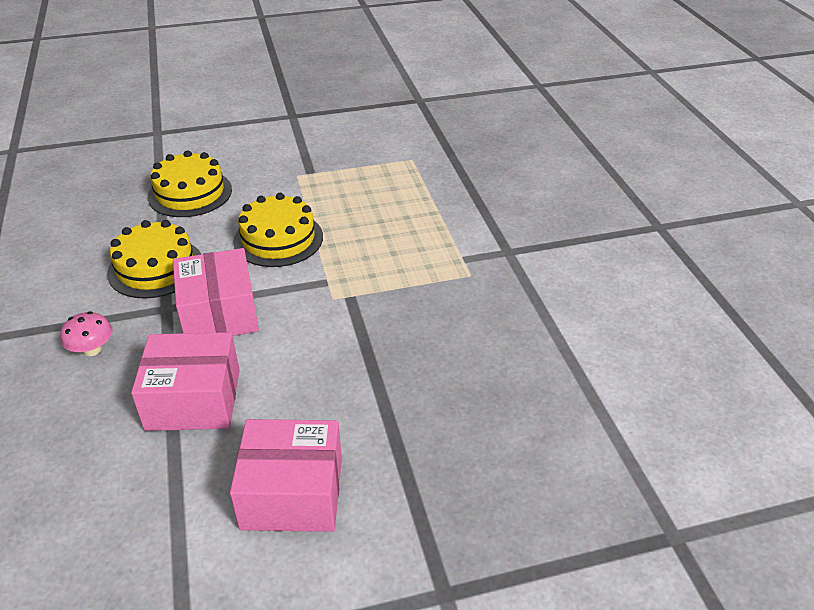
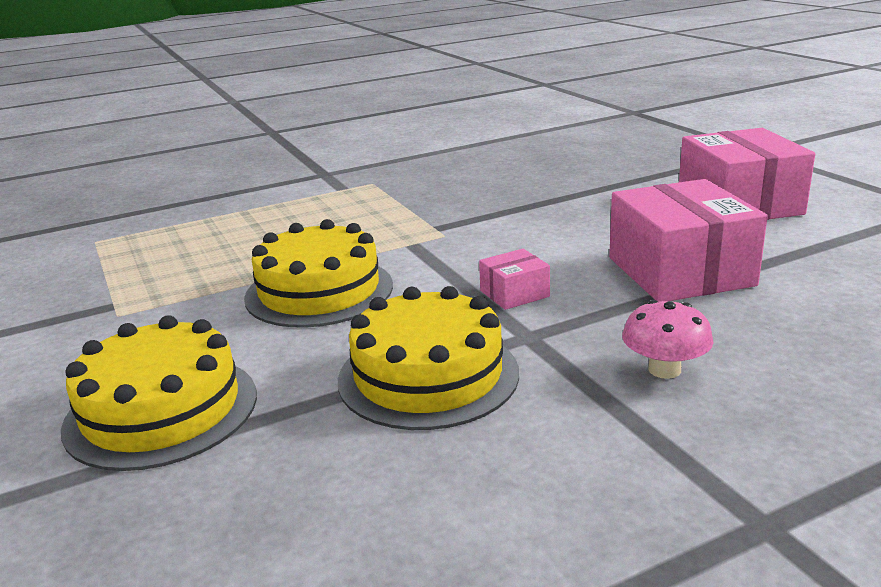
camera: 100 degrees left, 15 degrees down
(219, 313) = (514, 294): pink box -> pink box, size x0.46

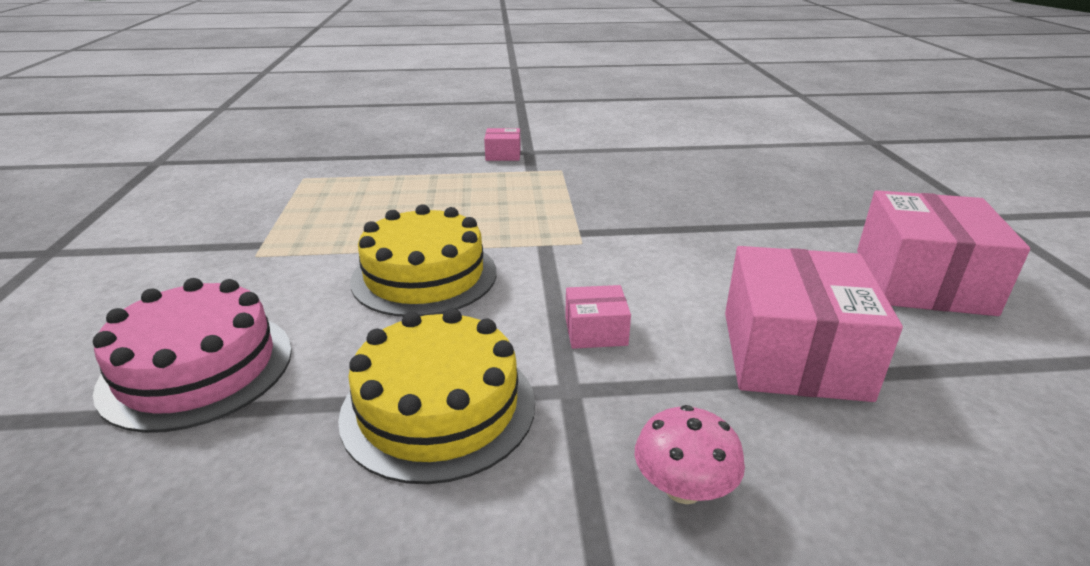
camera: 20 degrees right, 5 degrees up
(161, 410) = (197, 368): yellow cake -> pink cake
(300, 181) = (503, 155): none -> pink box

